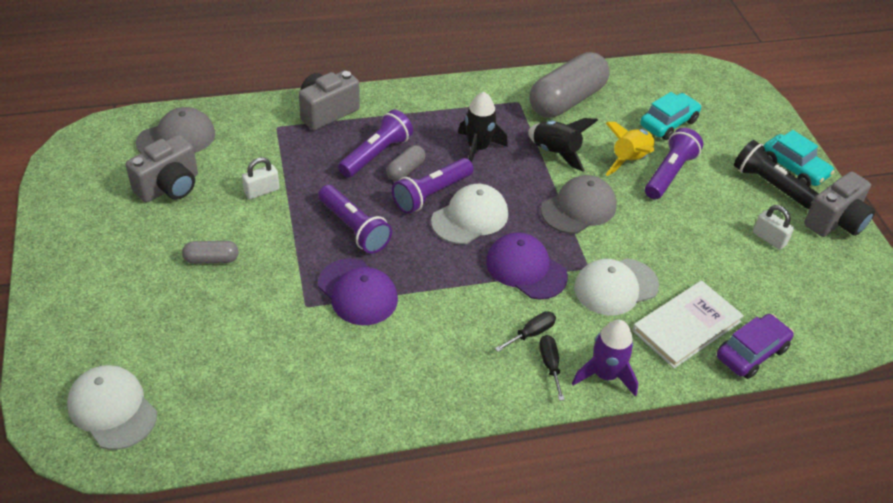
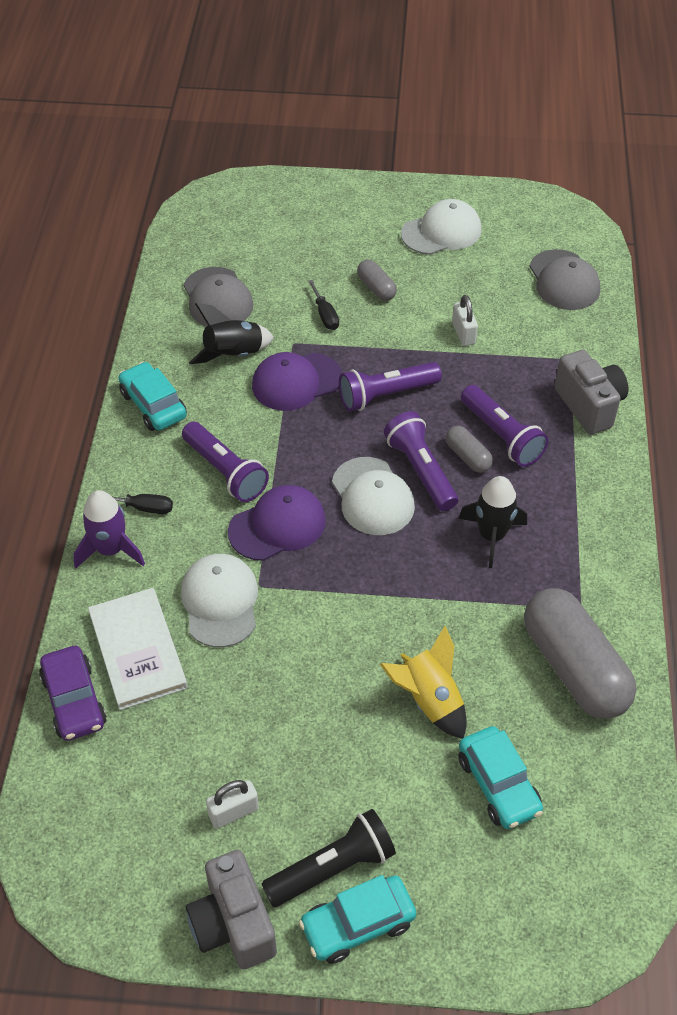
camera: 110 degrees right, 5 degrees up
(112, 409) = (230, 218): white cap -> white cap (441, 232)
(169, 187) = (487, 269): grey camera -> none
(211, 259) = (376, 288): grey capsule -> grey capsule turned 45 degrees counterclockwise
(425, 395) = (153, 405): none -> turquoise car
(531, 333) = (188, 504): black screwdriver -> black screwdriver (325, 315)
(556, 152) = (465, 617): black rocket -> black rocket (233, 355)
(579, 208) = (356, 609): grey cap -> grey cap (217, 298)
(669, 174) = (390, 739): purple flashlight -> purple flashlight (225, 471)

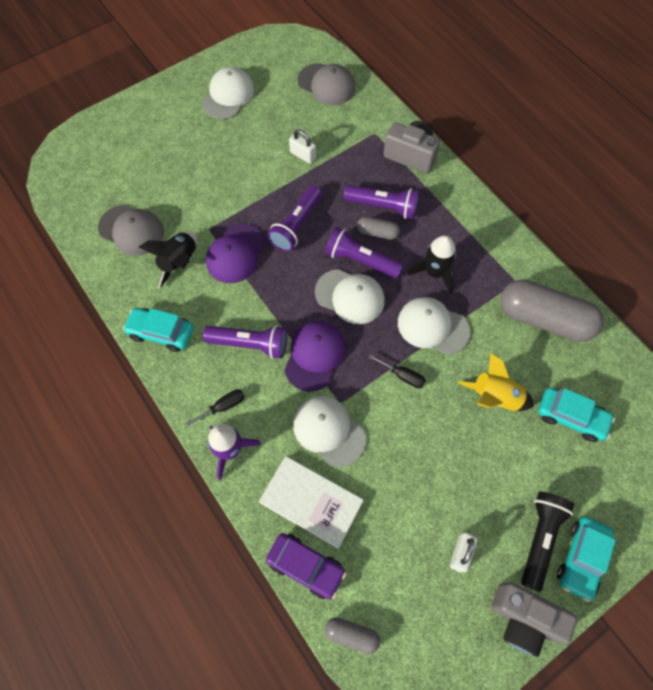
camera: 40 degrees left, 15 degrees up
(325, 315) = (211, 197): black screwdriver -> black screwdriver (403, 376)
(376, 288) = (224, 158): grey capsule -> grey capsule (352, 634)
(433, 585) = (432, 326): none -> white cap

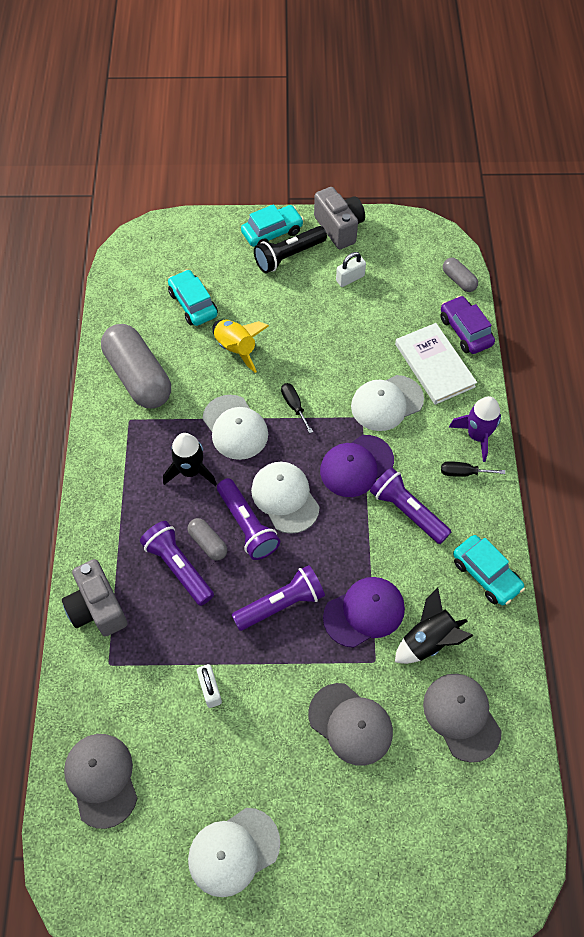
camera: 145 degrees left, 5 degrees down
(202, 186) = (350, 724): none -> grey cap
(328, 431) = (386, 403): white cap -> white cap turned 75 degrees clockwise

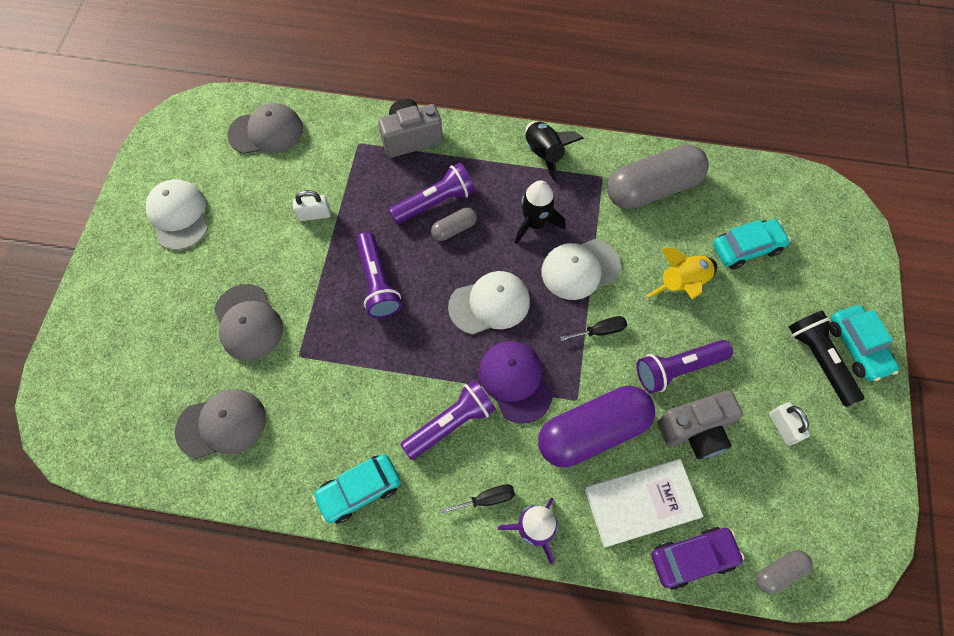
camera: 100 degrees right, 5 degrees up
(247, 525) = (465, 265): purple flashlight -> purple flashlight (678, 369)
(339, 228) = (869, 430): grey camera -> grey camera (695, 430)
(350, 724) = (248, 322): grey cap -> grey cap turned 75 degrees counterclockwise
(364, 612) = (349, 356): purple cap -> none
(386, 403) = (593, 432): white cap -> purple capsule
(428, 640) = (305, 411): black rocket -> black rocket (544, 155)
(463, 473) = (487, 499): black screwdriver -> black screwdriver turned 60 degrees clockwise

